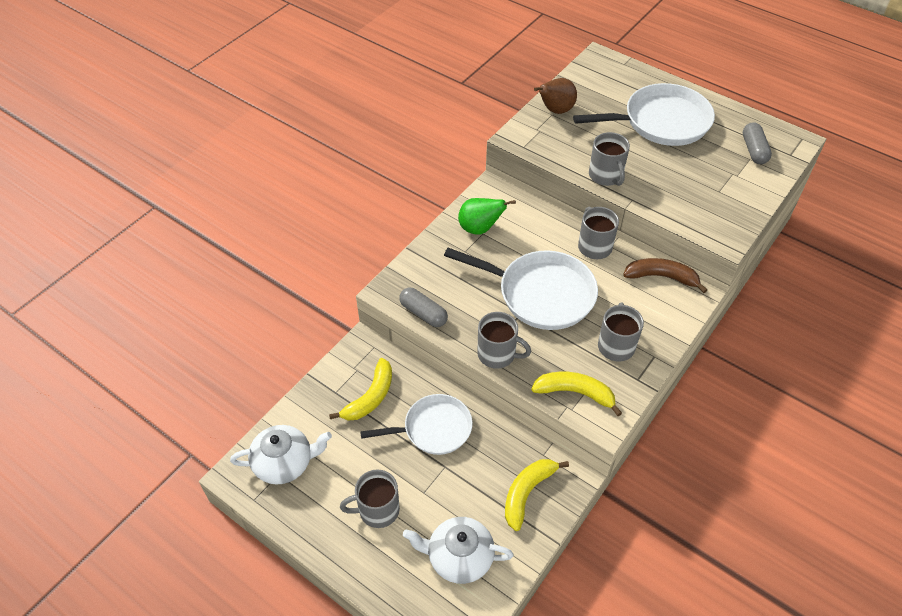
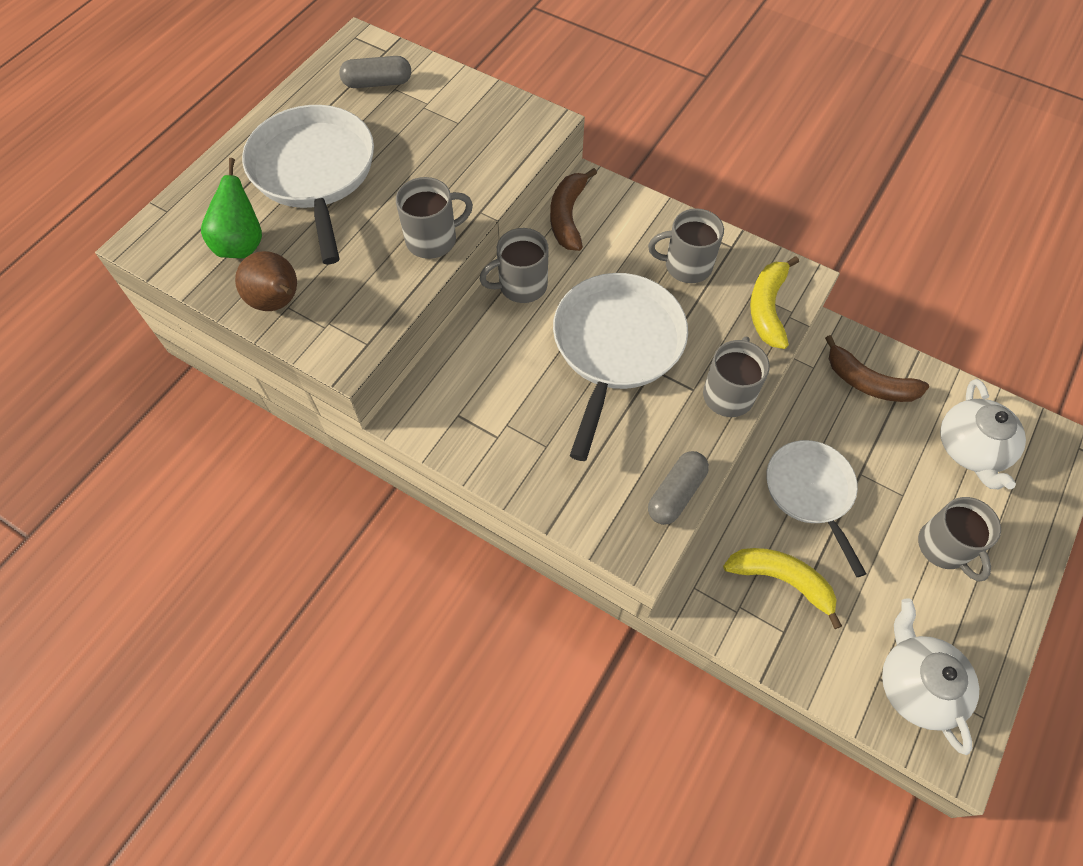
camera: 95 degrees left, 10 degrees up
(480, 228) = (498, 429): green pear -> green pear (242, 245)
(527, 493) = (868, 382): yellow banana -> brown banana

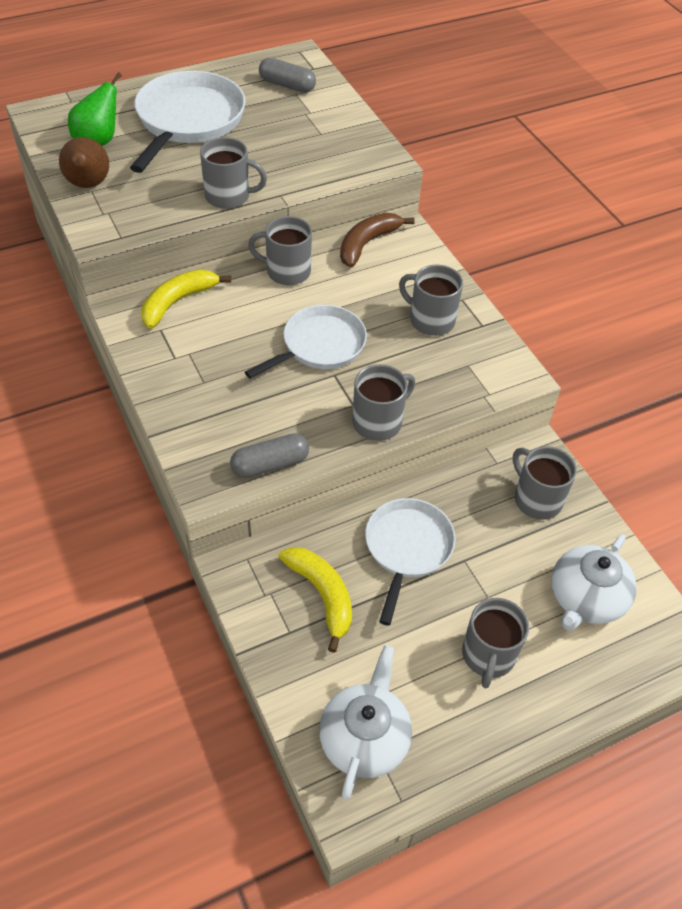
camera: 30 degrees right, 10 degrees down
(616, 347) = (319, 346): white pan -> white pan, size x0.67
(767, 308) = (470, 381): yellow banana -> yellow banana (177, 302)
(868, 382) = (536, 499): brown banana -> grey mug

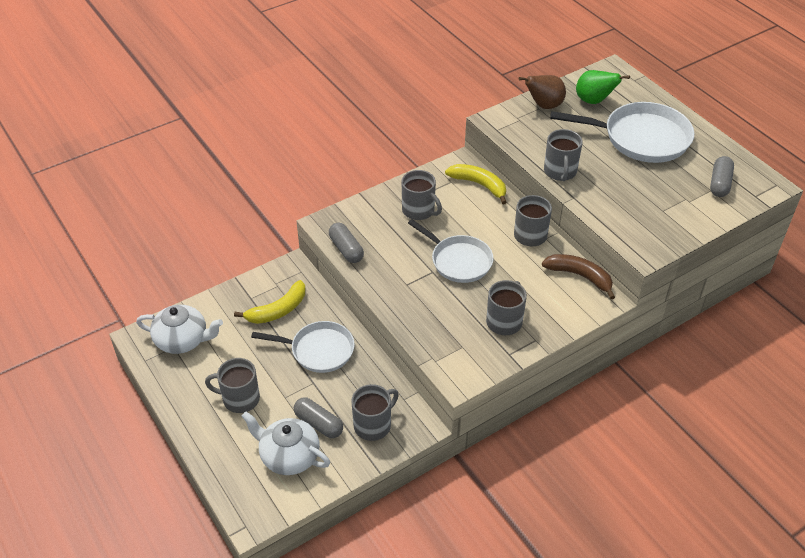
camera: 85 degrees right, 5 degrees down
(378, 422) = (393, 299): grey mug -> grey mug (419, 210)
(533, 559) = (318, 423): none -> grey capsule

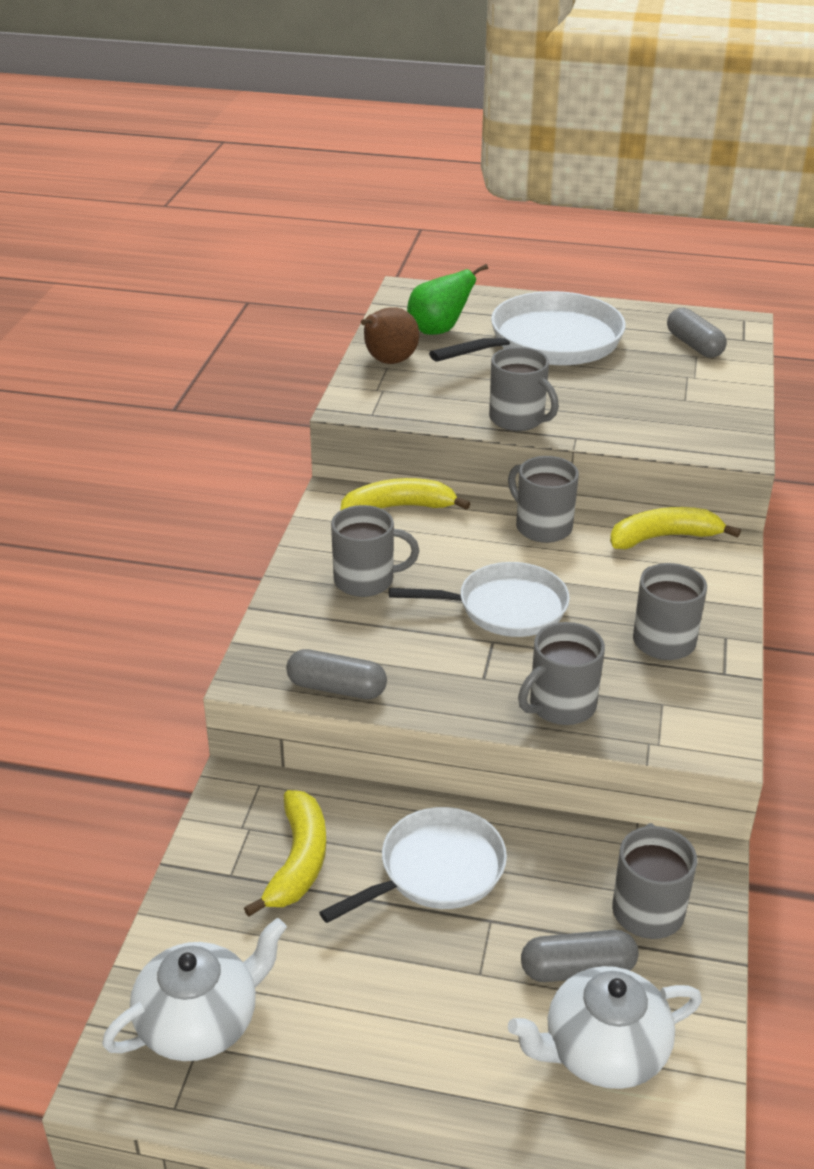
camera: 45 degrees left, 10 degrees down
(240, 399) = (417, 1032): grey mug -> grey mug (560, 706)
(580, 276) = (663, 537): brown banana -> yellow banana

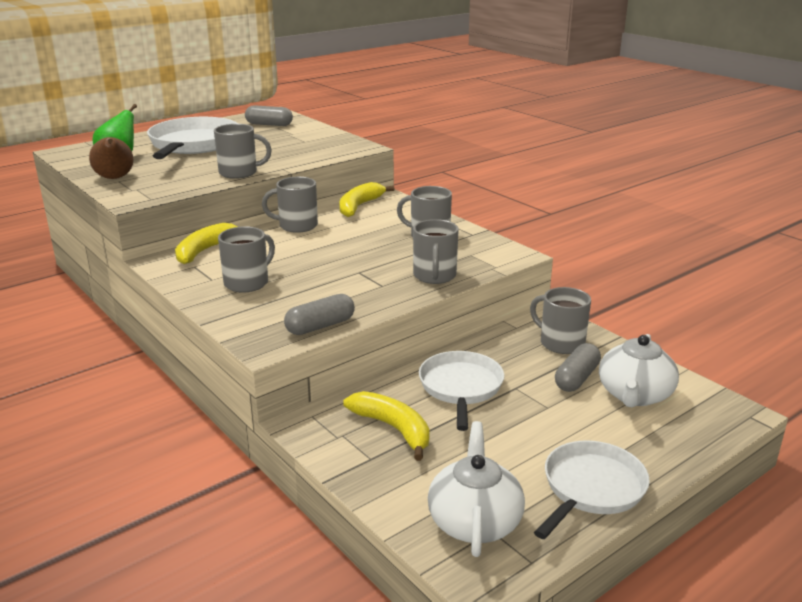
camera: 50 degrees left, 10 degrees down
(505, 608) = (340, 259): white pan -> white pan (591, 489)

